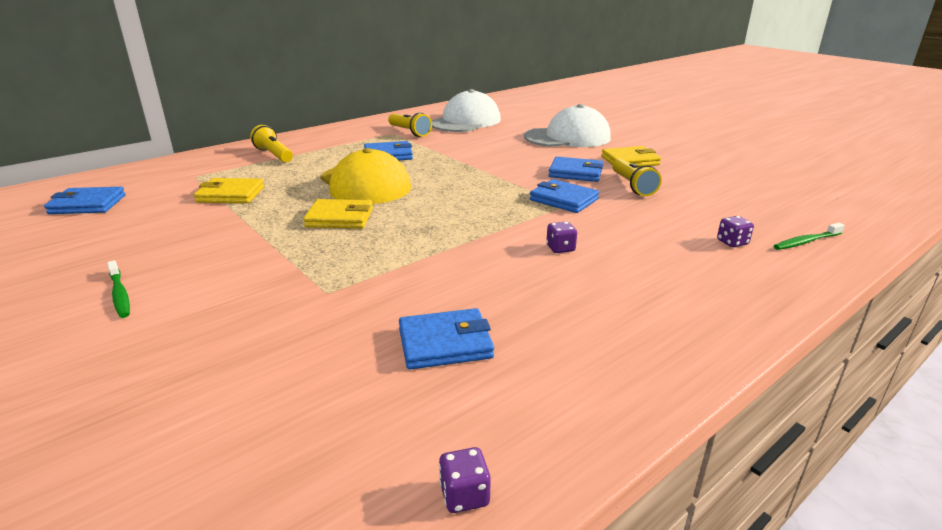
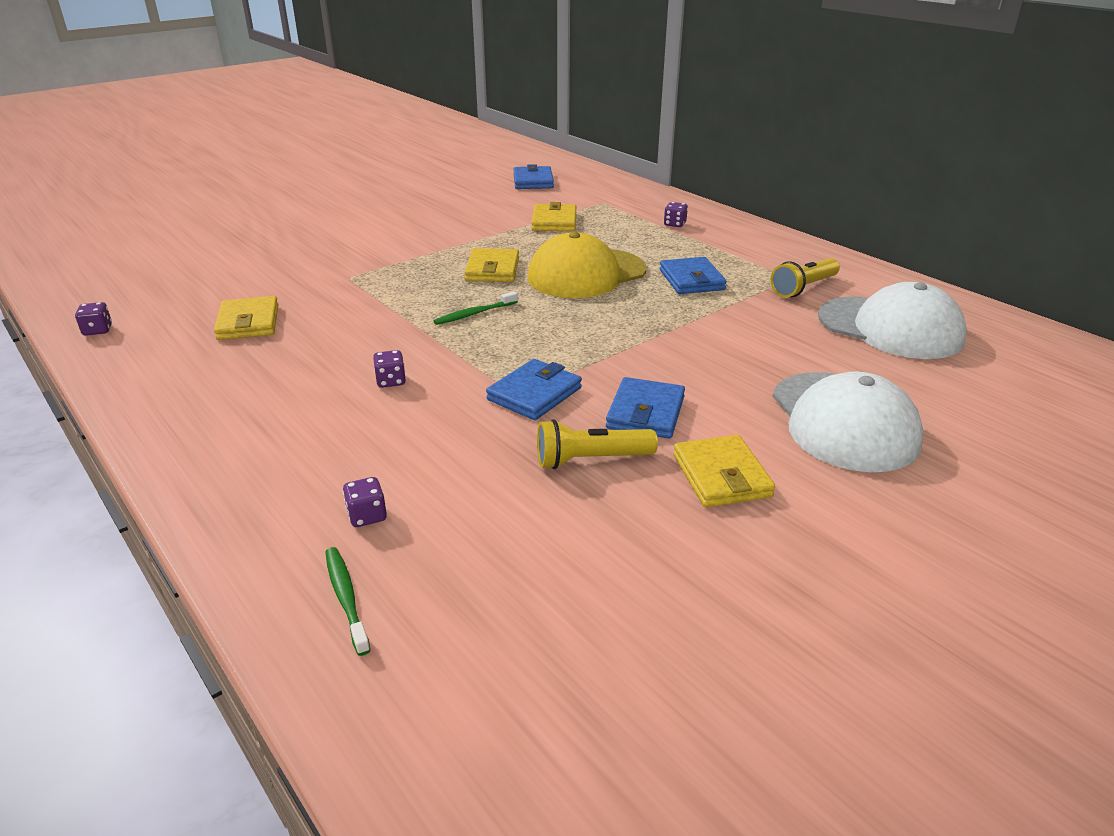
camera: 90 degrees right, 5 degrees up
(120, 294) = (374, 217): green toothbrush -> green toothbrush (474, 314)
(274, 155) = (674, 224): yellow flashlight -> purple dice
(445, 343) = (248, 322): blue wallet -> yellow wallet

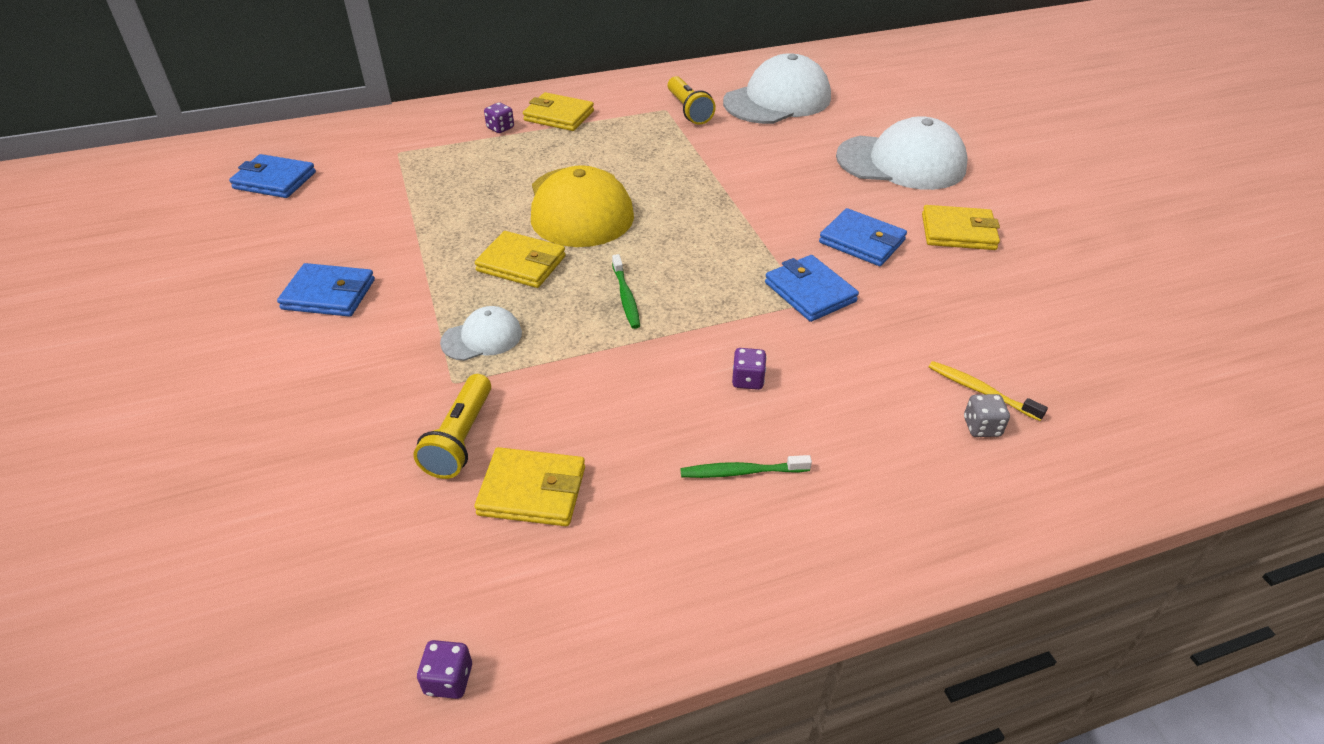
camera: 70 degrees left, 10 degrees up
(346, 598) = (1090, 453): green toothbrush -> green toothbrush (741, 472)
(367, 516) = (981, 427): purple dice -> grey dice
(398, 275) = (482, 338): none -> white cap
(424, 512) = (981, 391): none -> yellow toothbrush
(554, 222) = (422, 195): yellow wallet -> yellow wallet (559, 116)
(591, 460) = (923, 285): yellow flashlight -> yellow flashlight (460, 438)
(691, 280) = (636, 155): blue wallet -> blue wallet (329, 294)

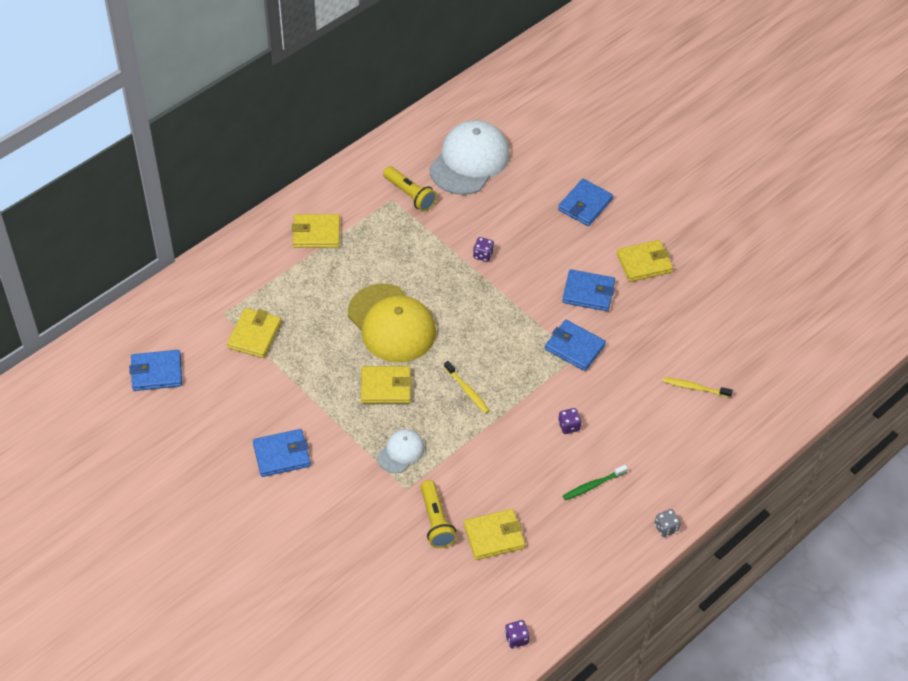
camera: 25 degrees left, 10 degrees up
(412, 177) = (254, 335): none -> yellow wallet
(500, 128) = (281, 262): purple dice -> purple dice (483, 255)
(626, 297) = (467, 390): green toothbrush -> yellow toothbrush
(901, 162) = (585, 205): white cap -> blue wallet
(981, 427) = (702, 412): grey dice -> grey dice (666, 528)

